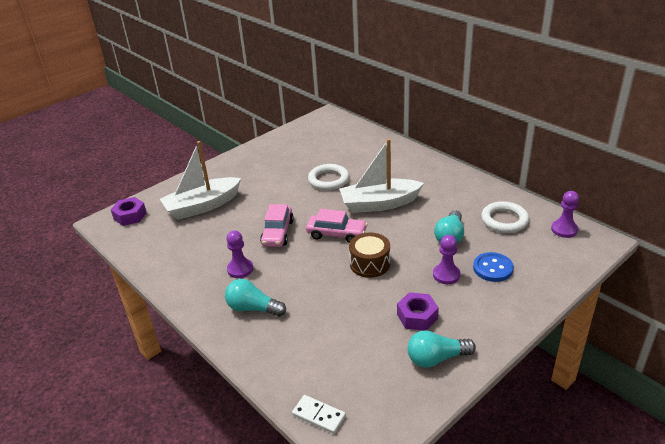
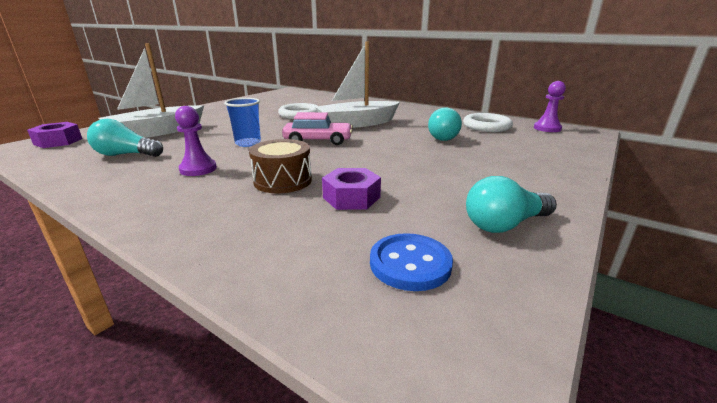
camera: 15 degrees left, 10 degrees down
(253, 308) = (214, 199): turquoise light bulb -> turquoise light bulb (126, 155)
(277, 233) = (248, 143): pink car -> blue cup
(319, 415) = (351, 323): white domino -> none
(370, 264) = (365, 156): brown drum -> brown drum (283, 181)
(417, 316) = (448, 189): purple nut -> purple nut (351, 197)
(446, 275) = (458, 158): purple pawn -> none
(492, 268) = (504, 151): blue button -> blue button (410, 264)

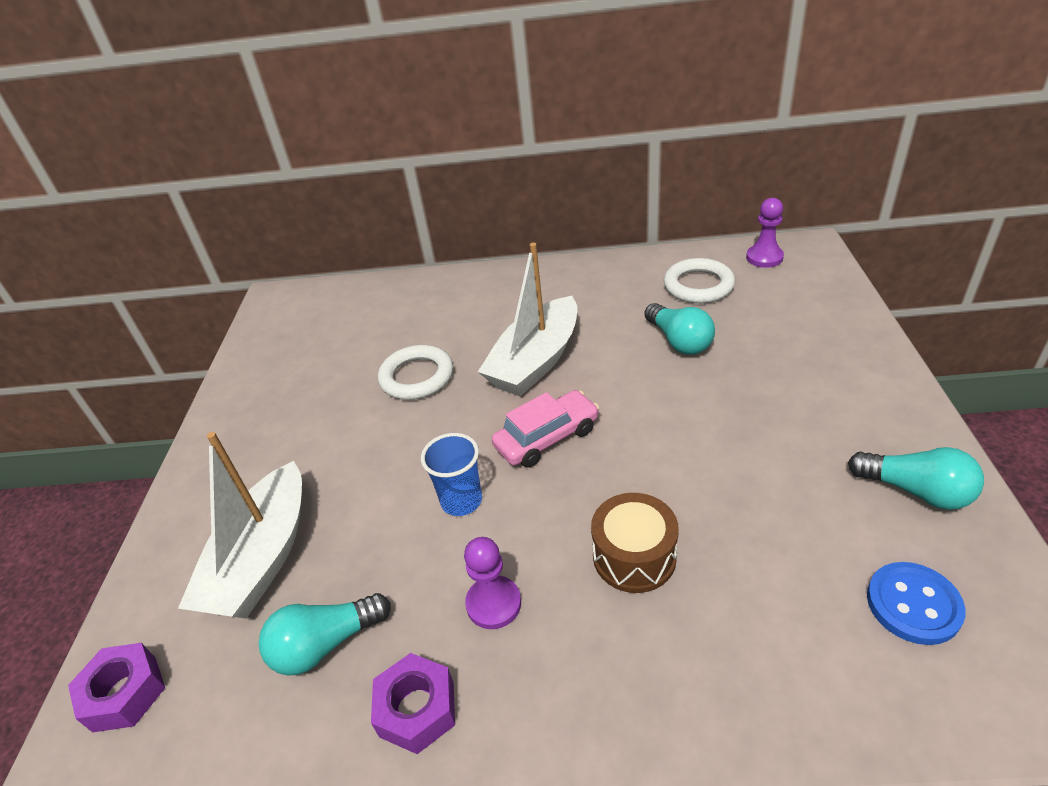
camera: 30 degrees left, 15 degrees up
(351, 197) = (746, 538): purple nut -> purple nut (417, 709)
(504, 224) = (916, 491): turquoise light bulb -> turquoise light bulb turned 90 degrees counterclockwise

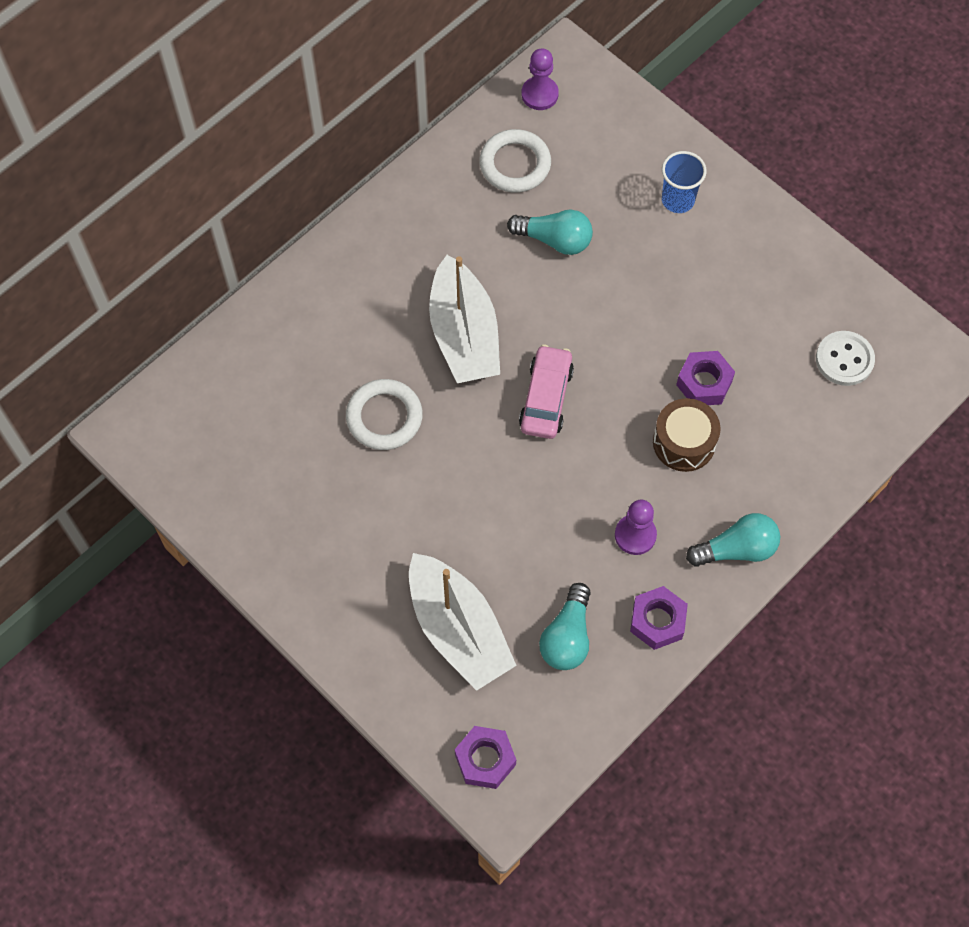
camera: 50 degrees left, 25 degrees up
(461, 501) = (541, 489): blue cup -> blue cup (678, 200)
(710, 519) = (704, 383): none -> purple nut
(913, 604) = (844, 359): blue button -> white button
(916, 491) = (798, 276): turquoise light bulb -> turquoise light bulb (736, 549)

